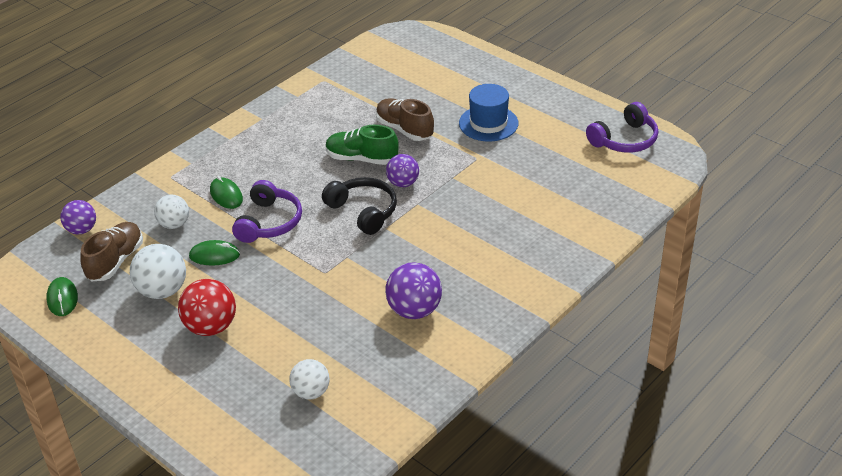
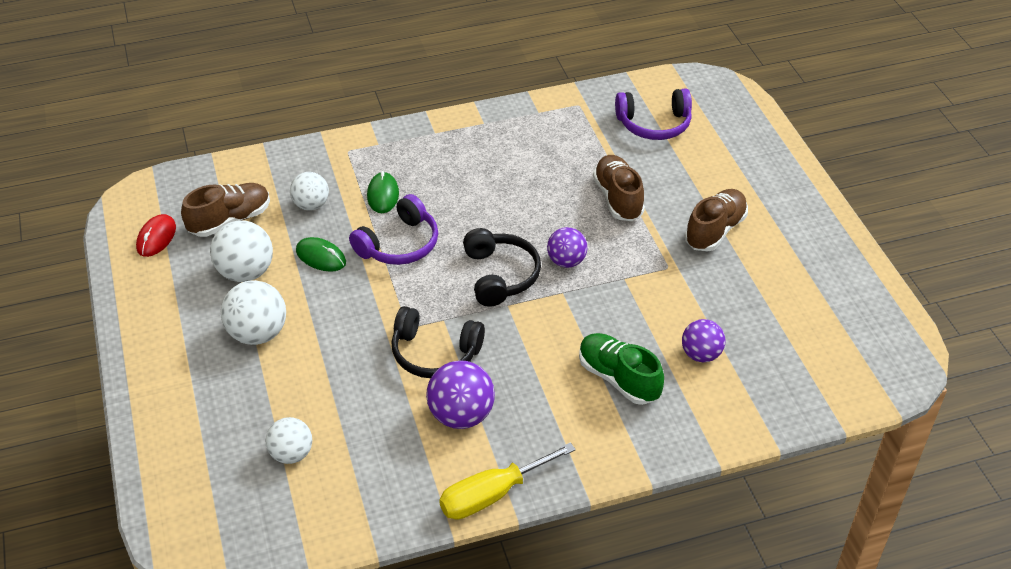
camera: 30 degrees right, 5 degrees up
(62, 298) = (156, 237): green mouse -> red mouse
(82, 230) = (227, 172): purple ball -> purple ball (701, 354)
(211, 327) = (258, 333): red ball -> white ball
(360, 280) = (435, 353): none -> black headphones
(361, 159) = (546, 213): green shoe -> green shoe (618, 378)
(480, 349) = (492, 495): none -> yellow screwdriver
(488, 123) = (715, 230): blue hat -> brown shoe
(624, 140) = (857, 320): purple headphones -> purple headphones (654, 124)

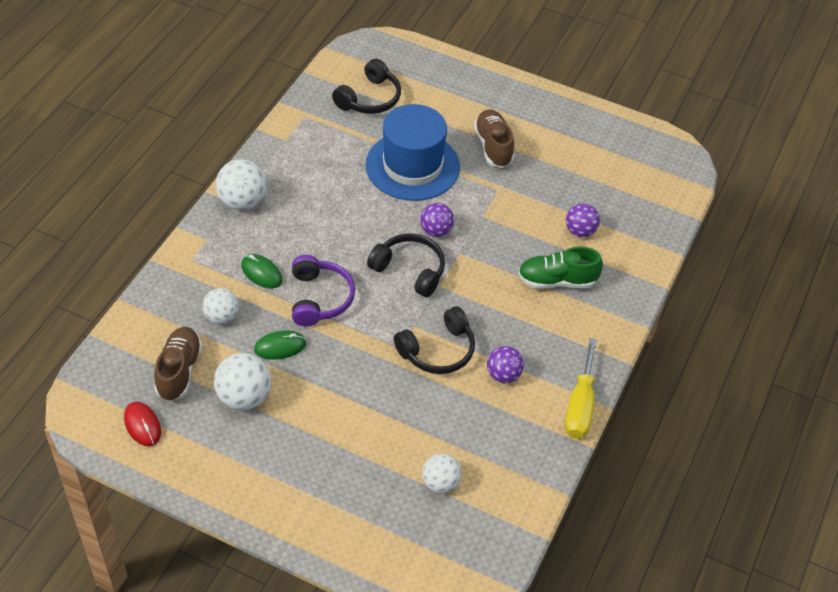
camera: 50 degrees left, 5 degrees up
(258, 333) = (312, 429): white ball -> white ball (242, 202)
(461, 415) = (503, 375): purple ball -> purple ball, size x0.66
(618, 198) = (412, 166): brown shoe -> blue hat
(654, 124) = (369, 98): purple headphones -> black headphones

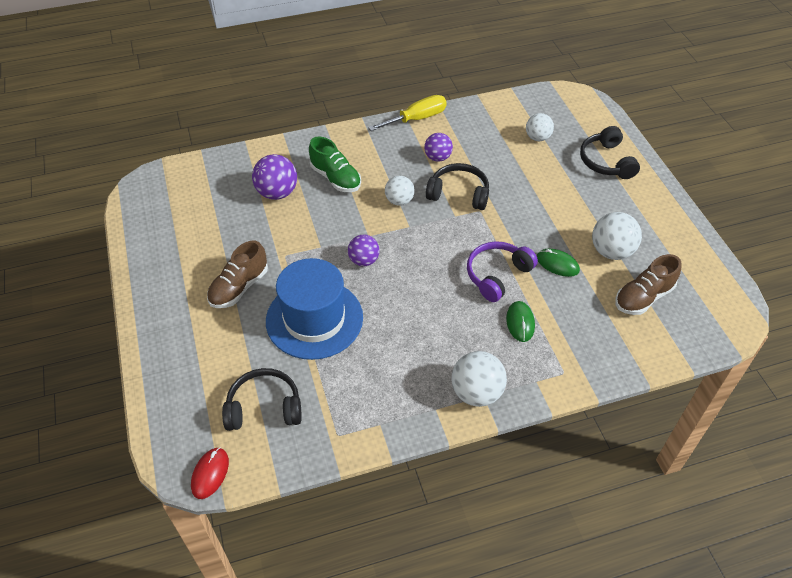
camera: 130 degrees left, 0 degrees up
(142, 425) = (696, 281): red mouse -> red mouse (210, 474)
(222, 317) = (580, 312): white ball -> white ball (399, 201)
(409, 270) = (415, 249): black headphones -> black headphones (606, 161)
(580, 231) = (277, 193): purple ball -> purple ball, size x1.51

